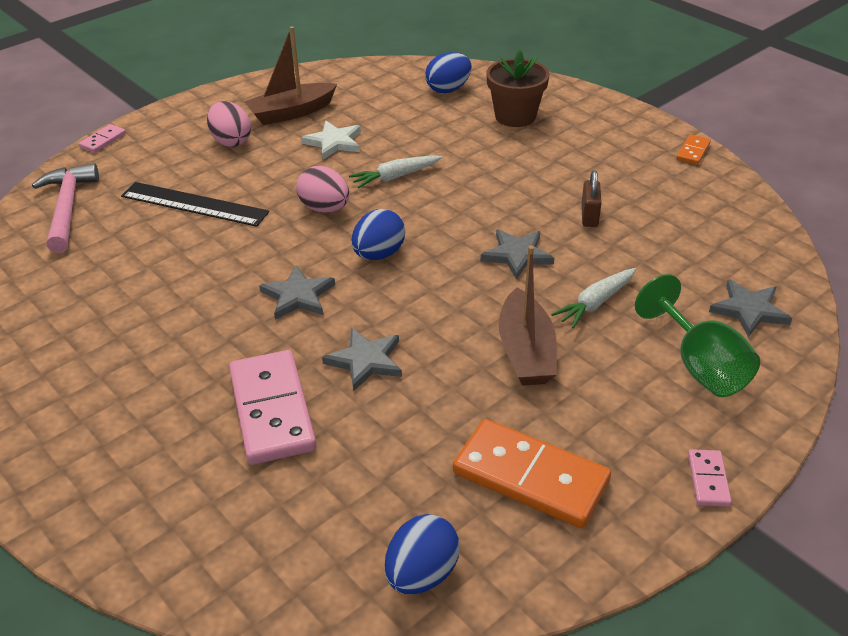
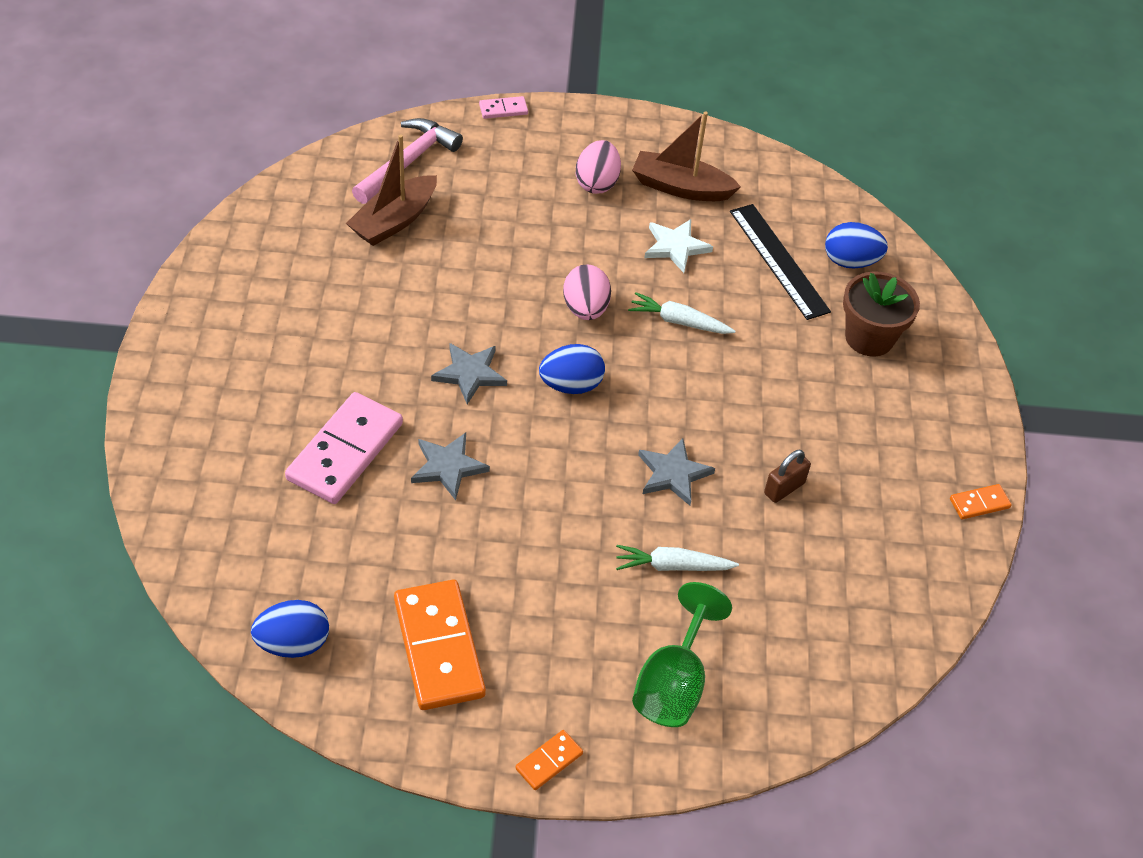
camera: 40 degrees right, 10 degrees up
(194, 204) = (497, 228): black ruler -> black ruler (779, 261)
(526, 351) = (564, 558): brown boat -> brown boat (394, 221)
(708, 480) = (549, 761): pink domino -> orange domino
(749, 310) = (785, 679): grey star -> none

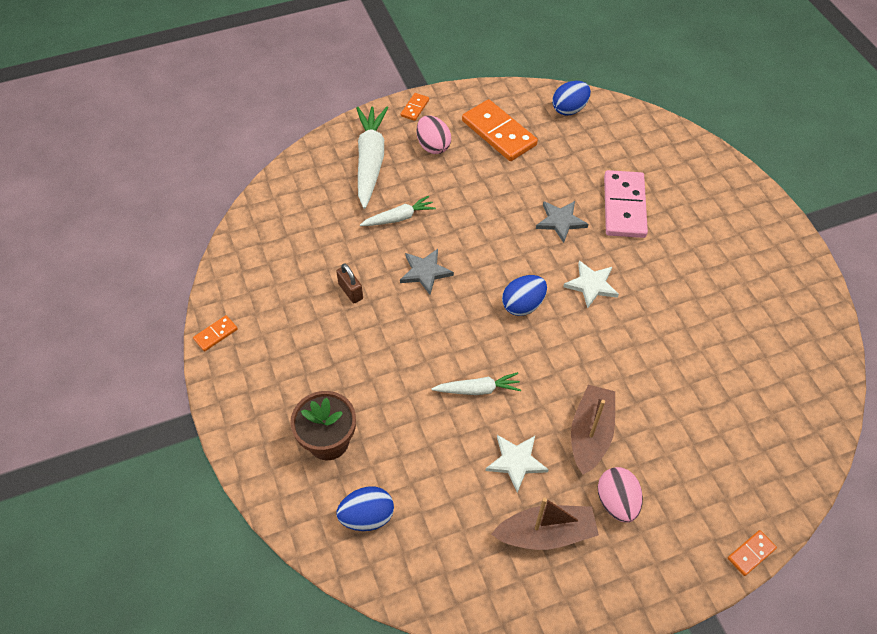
camera: 160 degrees right, 5 degrees up
(394, 221) = (735, 384): brown boat -> brown boat (590, 434)
(408, 162) = (774, 447): pink hammer -> none
(469, 374) = (591, 285): grey star -> white star
(503, 109) = (751, 553): pink domino -> orange domino
(585, 309) = (549, 369): pink egg -> pink egg (433, 146)
(673, 683) = (370, 161): green goblet -> white carrot
(779, 261) = (427, 488): black ruler -> none
(784, 488) = (350, 291): brown padlock -> brown padlock turned 60 degrees counterclockwise

